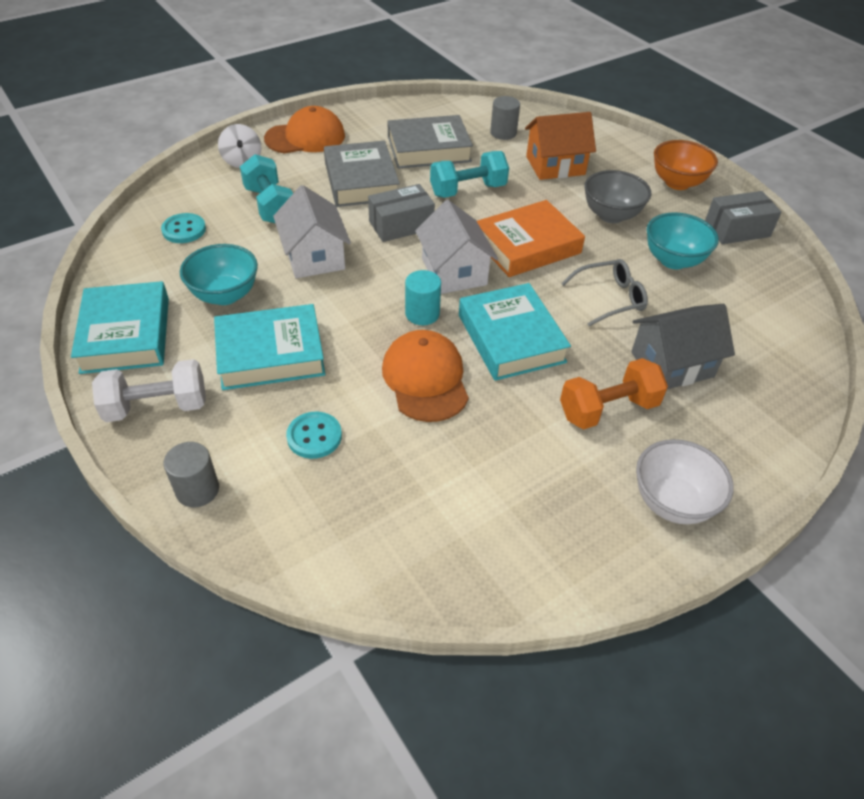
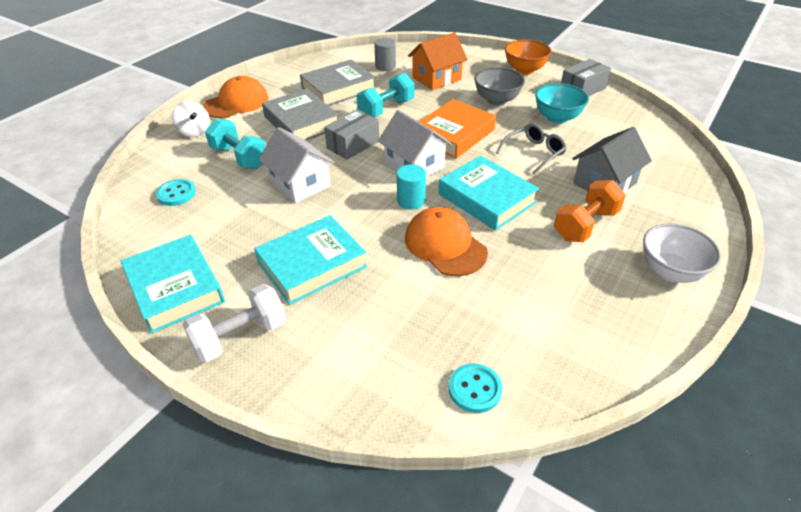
camera: 20 degrees left, 5 degrees down
(197, 490) = (319, 390): grey cylinder -> none
(225, 295) = (244, 232): turquoise bowl -> none
(314, 436) = (388, 314): turquoise button -> turquoise button (475, 389)

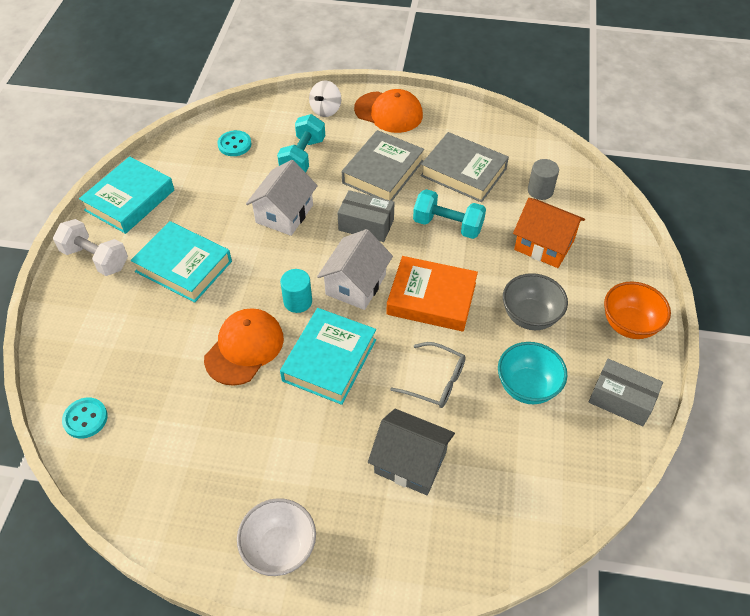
camera: 65 degrees right, 10 degrees up
(585, 225) = (324, 457): orange dumbbell -> none

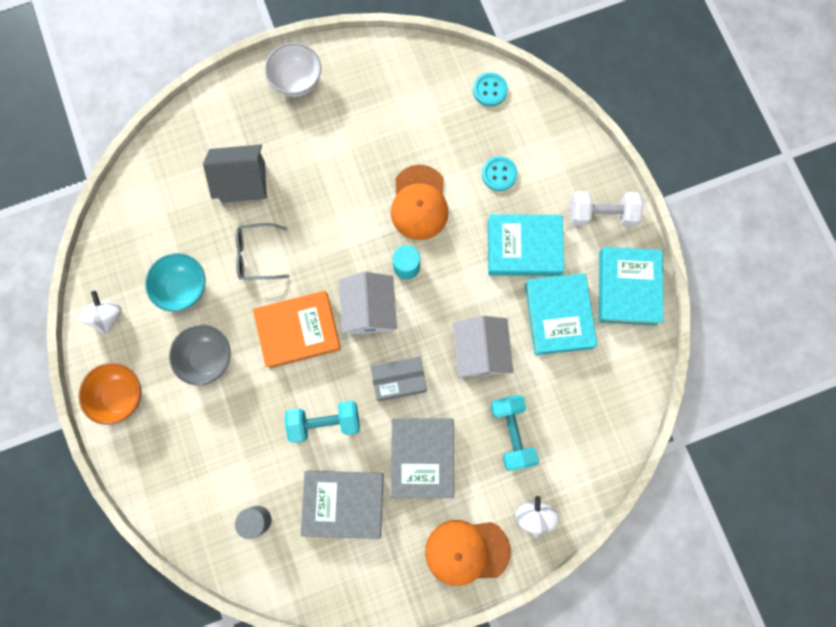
camera: 150 degrees right, 25 degrees up
(234, 144) = (589, 410): turquoise button -> turquoise button (499, 174)
(329, 360) = (348, 228): turquoise book -> turquoise book (558, 315)
(544, 245) = (226, 448): orange house -> none
(621, 400) = (107, 316): grey box -> white spinning top

